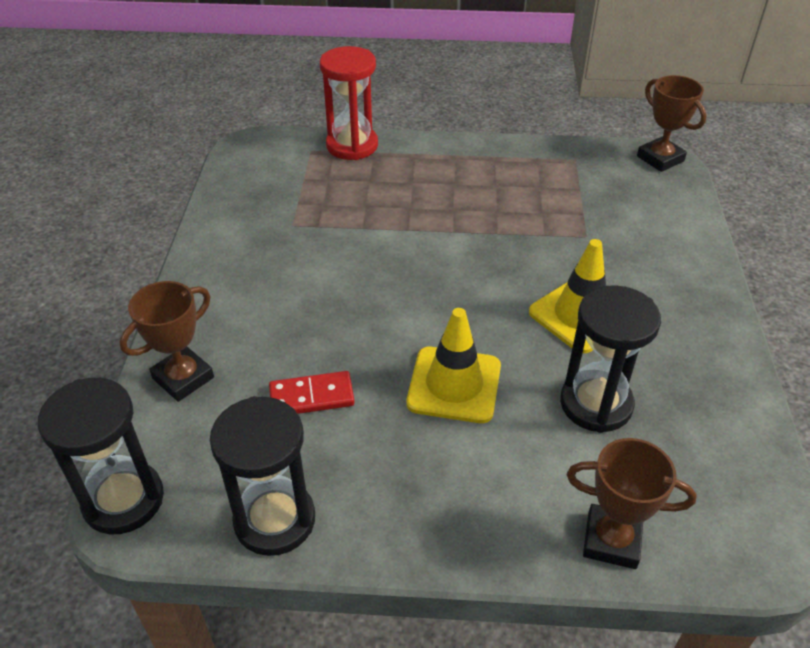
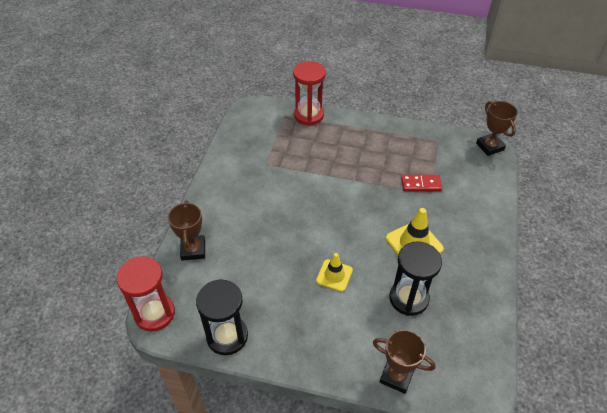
camera: 10 degrees right, 5 degrees up
(123, 500) = (154, 313): black hourglass -> red hourglass
(183, 378) = (193, 250): brown trophy -> brown trophy turned 60 degrees counterclockwise
(311, 397) = (257, 271): red domino -> red domino (421, 184)
(454, 385) = (334, 275): yellow traffic cone -> yellow traffic cone, size x0.66

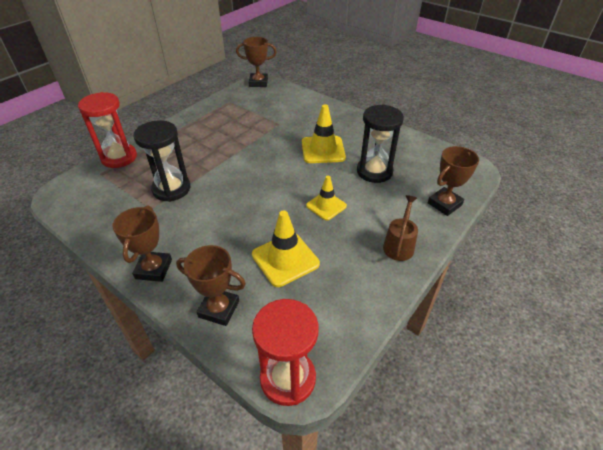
camera: 65 degrees left, 5 degrees down
(210, 197) = (153, 269): none -> brown trophy
(227, 336) = (355, 311): black hourglass -> black hourglass (171, 189)
(257, 270) = (285, 259): none -> yellow traffic cone
(315, 349) = (399, 245): none -> brown watering can
(421, 184) = (266, 125): red domino -> none

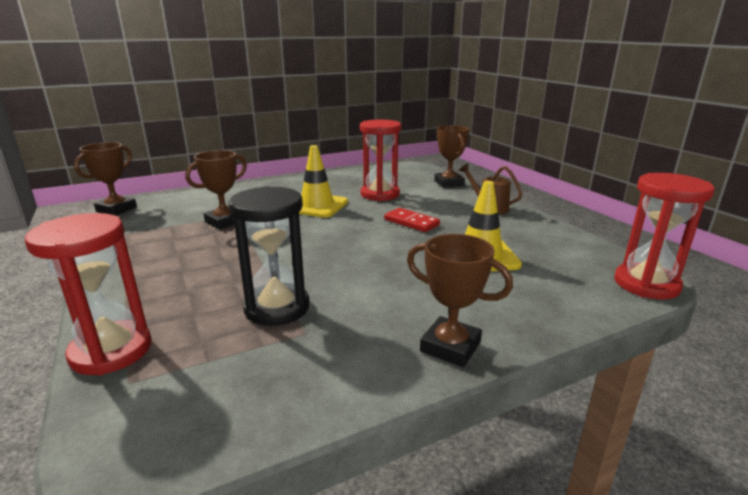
camera: 65 degrees left, 20 degrees down
(219, 309) = (545, 307): brown trophy -> brown trophy (225, 222)
(326, 206) = (411, 222): yellow traffic cone -> red domino
(374, 171) = (380, 194): black hourglass -> red hourglass

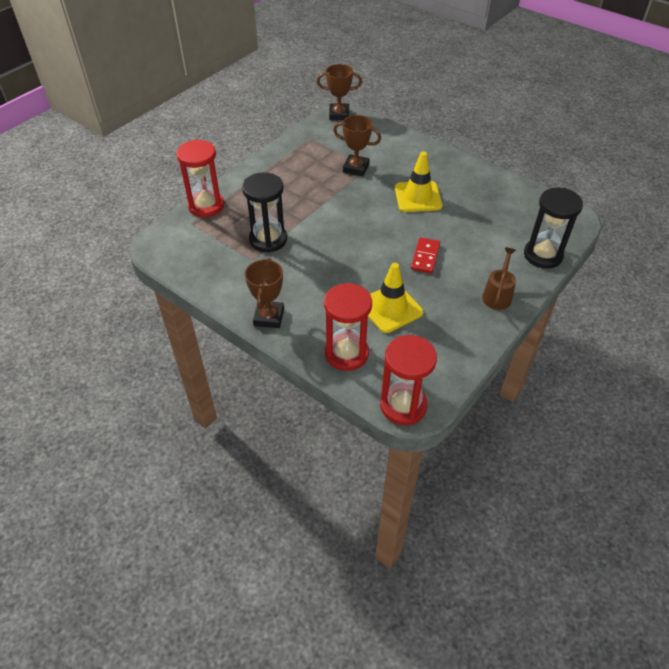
camera: 65 degrees right, 25 degrees up
(380, 194) = (472, 221): red hourglass -> red hourglass (346, 353)
(449, 183) = (543, 255): brown trophy -> black hourglass

